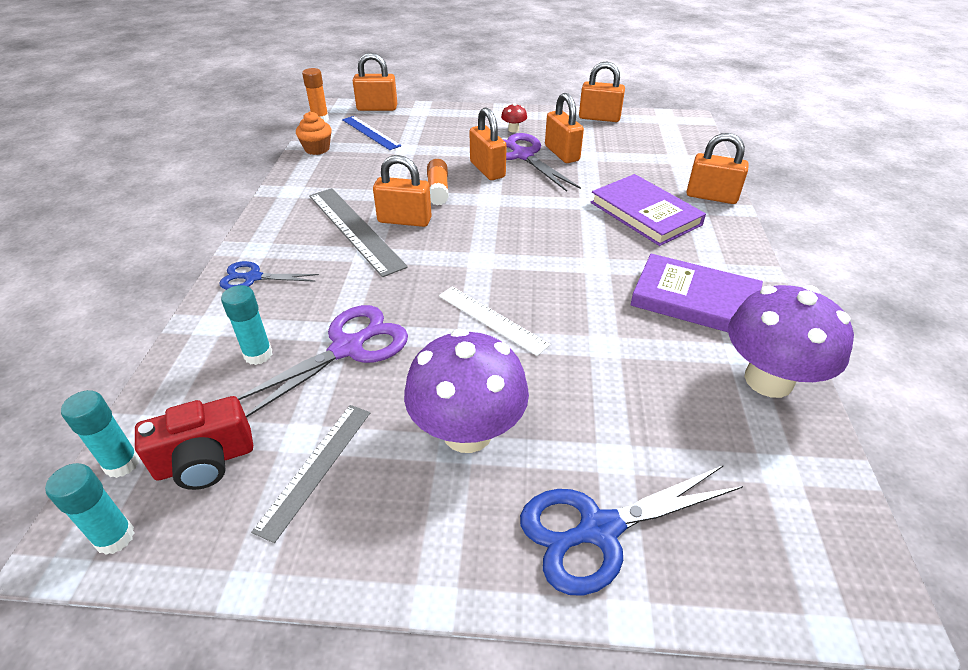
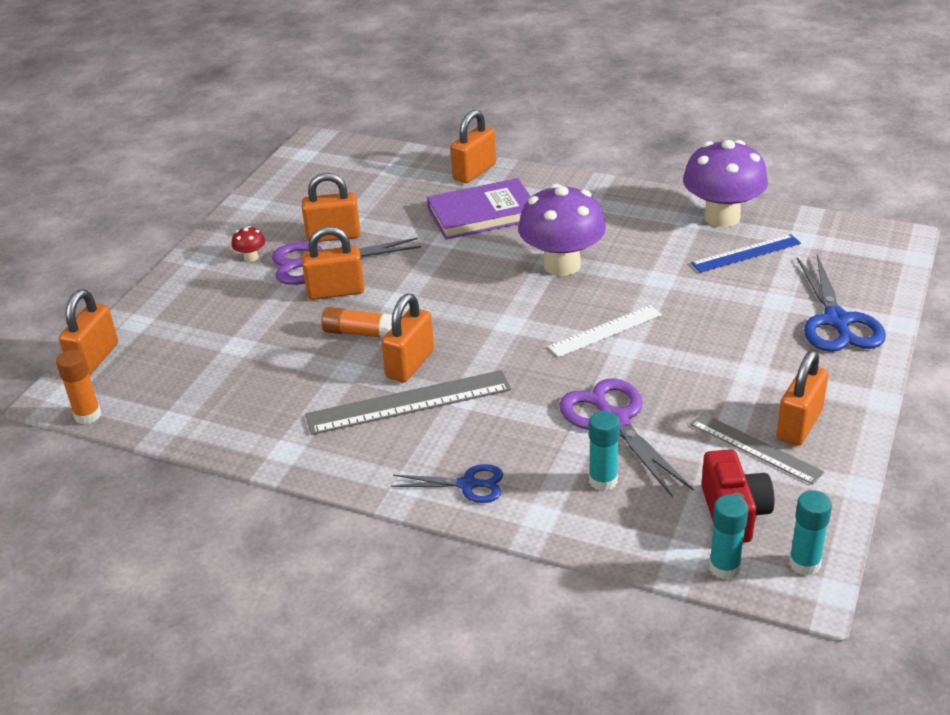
camera: 70 degrees left, 5 degrees down
(253, 277) = (467, 485): blue scissors -> blue scissors turned 105 degrees counterclockwise
(317, 149) = (182, 423): orange cupcake -> none
(370, 132) = (169, 371): blue ruler -> blue ruler (746, 253)
(467, 432) = (737, 364): purple mushroom -> purple mushroom (562, 265)
(599, 118) = (268, 194): orange padlock -> orange padlock (799, 425)
(694, 299) = (620, 222): purple book -> none

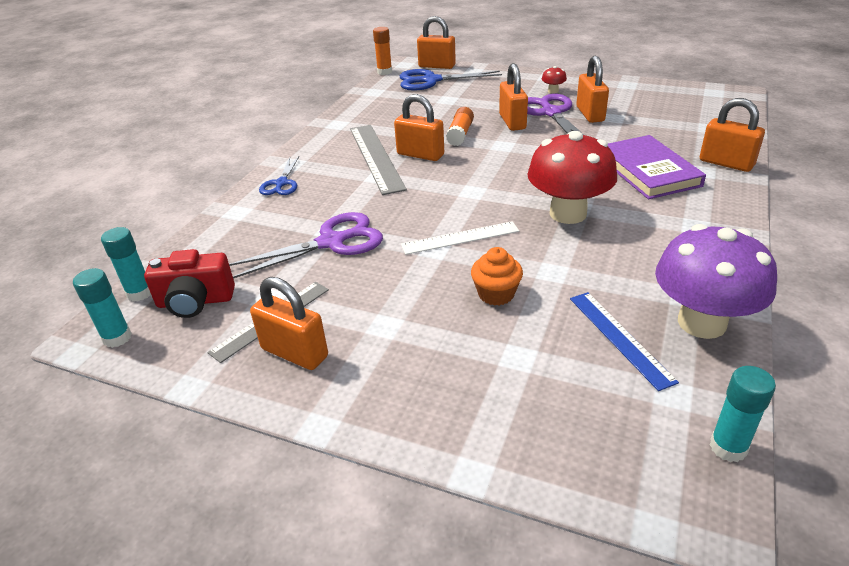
camera: 90 degrees right, 0 degrees up
(562, 265) = (568, 213): purple mushroom -> red mushroom
(603, 481) = (262, 237): turquoise glue stick -> turquoise glue stick (728, 447)
(605, 331) = (460, 238): white ruler -> white ruler turned 75 degrees counterclockwise
(697, 310) = (496, 294): none -> orange cupcake
(836, 321) = (476, 406): blue scissors -> blue scissors (431, 80)

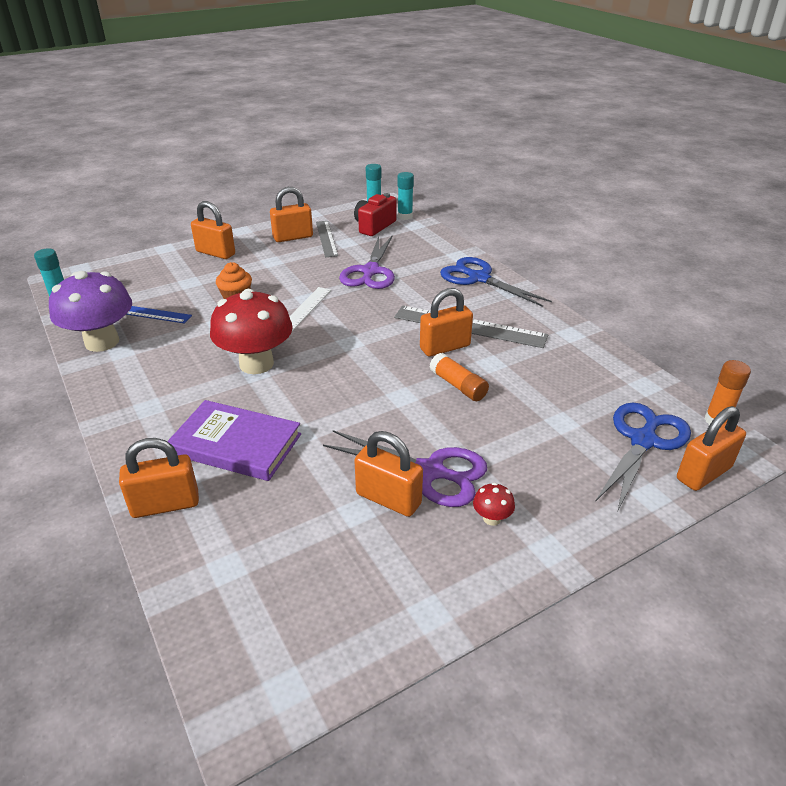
camera: 125 degrees right, 0 degrees up
(281, 183) = (479, 278): blue scissors -> blue scissors, size x1.68
(512, 122) = (443, 431): orange padlock -> orange padlock (215, 253)

